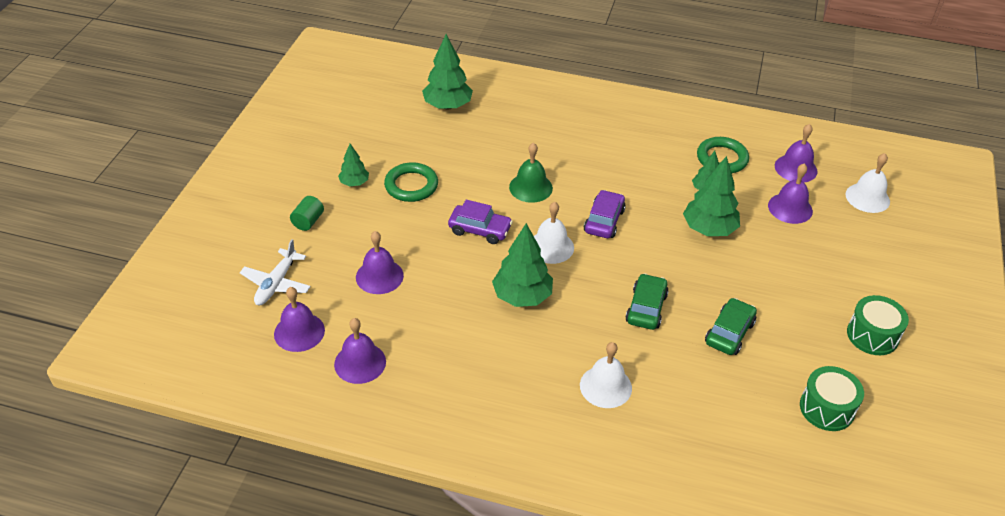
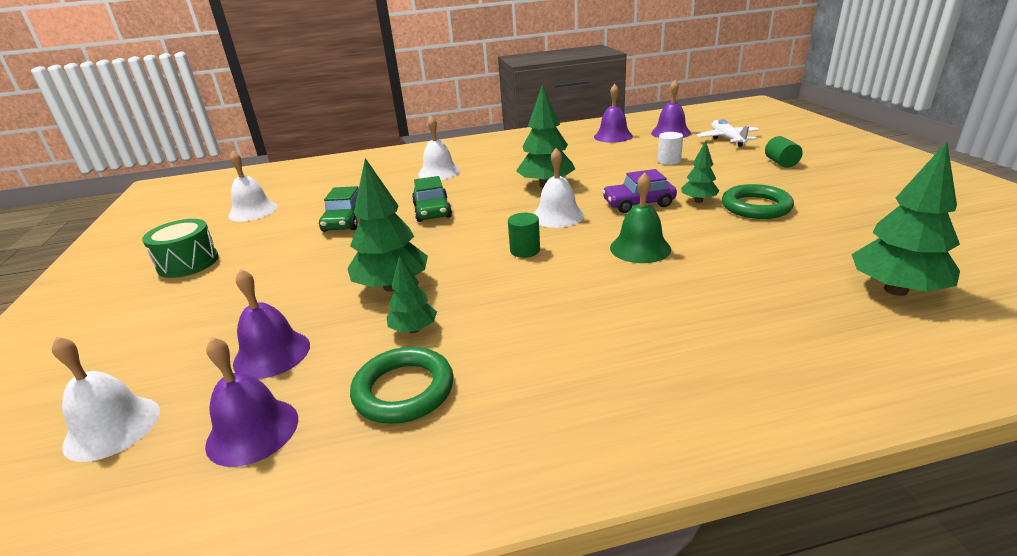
camera: 155 degrees right, 15 degrees down
(354, 183) = (806, 191): green tree -> green tree (698, 201)
(379, 276) = (669, 161): purple bell -> white cylinder
(604, 221) = (525, 250): purple car -> green cylinder
(827, 408) = (253, 211): green drum -> white bell

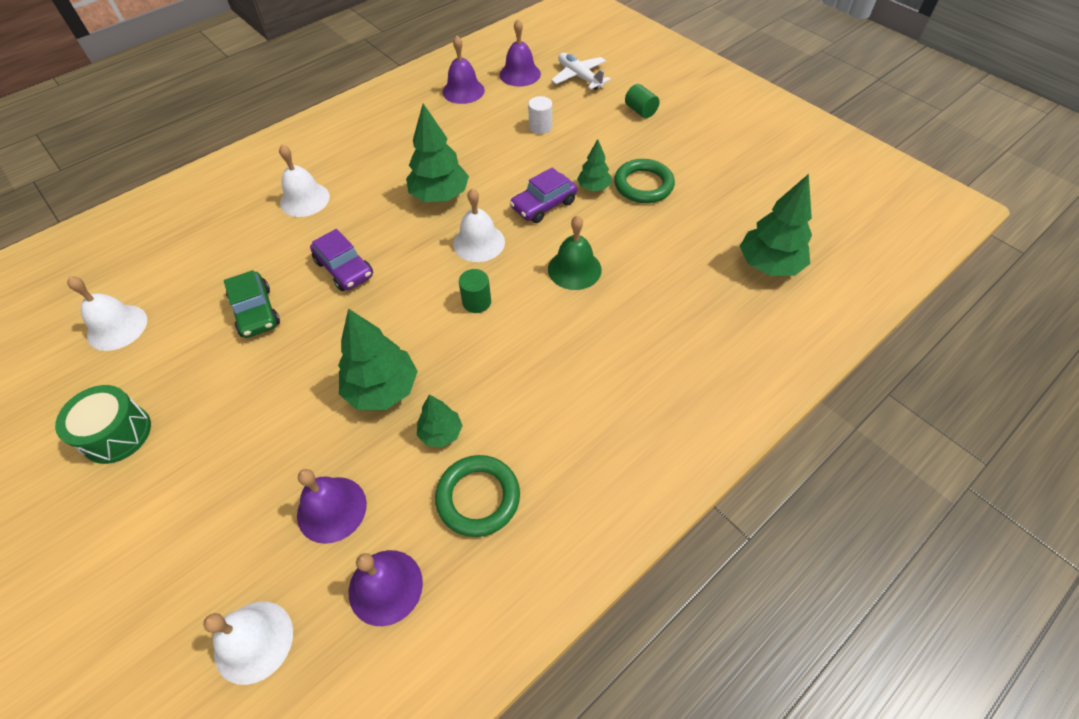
camera: 30 degrees left, 25 degrees up
(432, 211) = (344, 269): green car -> purple car

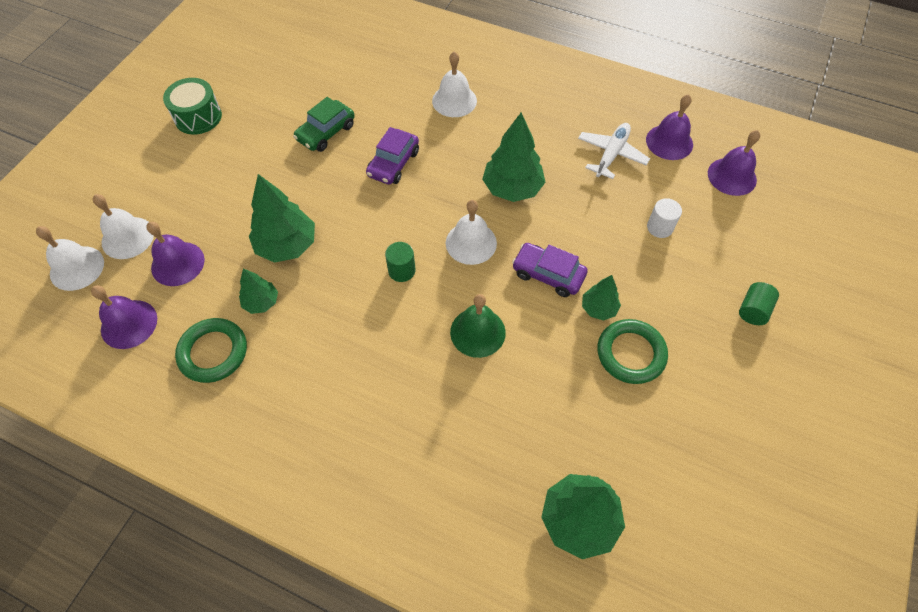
camera: 65 degrees right, 5 degrees up
(117, 327) = (280, 66): white bell -> white bell (127, 237)
(579, 77) = (768, 230): white plane -> white plane (611, 154)

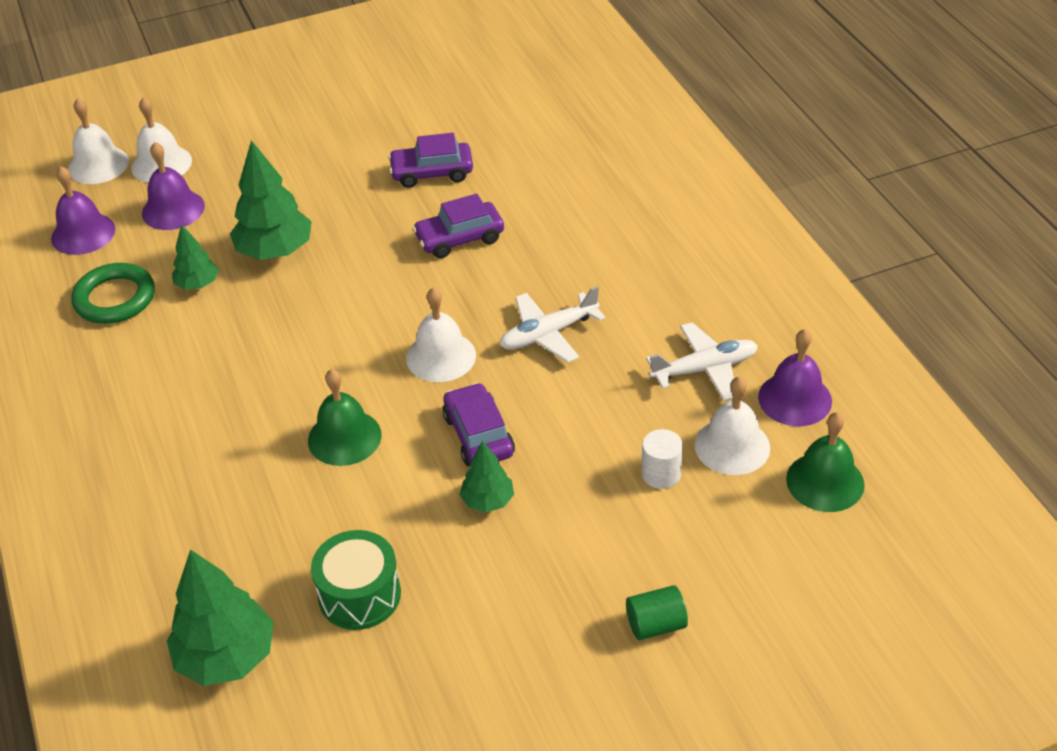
camera: 45 degrees right, 15 degrees down
(198, 117) = (336, 94): green drum -> green drum (359, 595)
(326, 132) = (432, 173): green car -> purple car
(401, 270) = (345, 337): green cylinder -> none
(454, 100) = (598, 215): white bell -> white bell (732, 446)
(512, 189) = (548, 334): green tree -> white plane
(630, 353) = (464, 563): green ring -> none
(732, 176) = (825, 481): purple bell -> green bell

